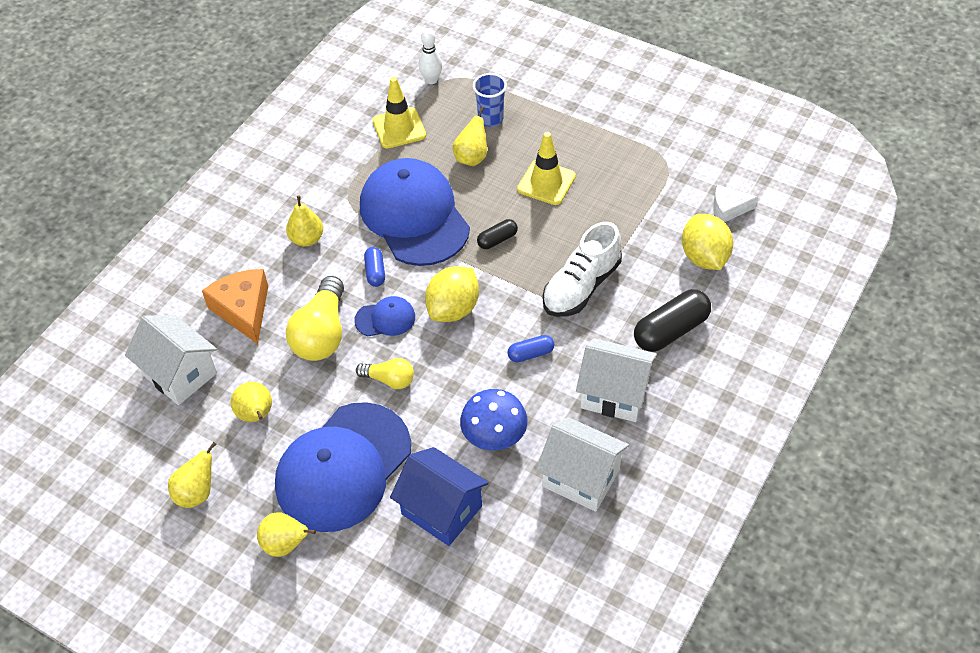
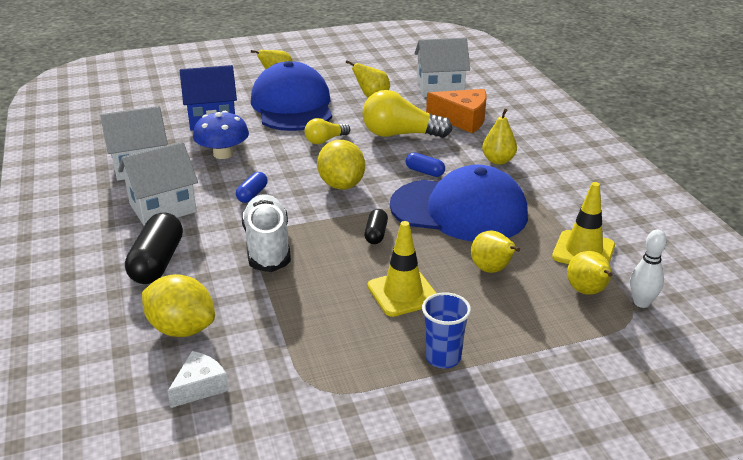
camera: 130 degrees right, 20 degrees down
(197, 493) = (349, 69): yellow pear -> yellow pear (587, 292)
(322, 333) = (400, 134): yellow light bulb -> yellow light bulb turned 45 degrees counterclockwise
(385, 319) = (376, 158): blue cap -> none
(490, 119) = (535, 308): blue cup -> blue cup (443, 358)

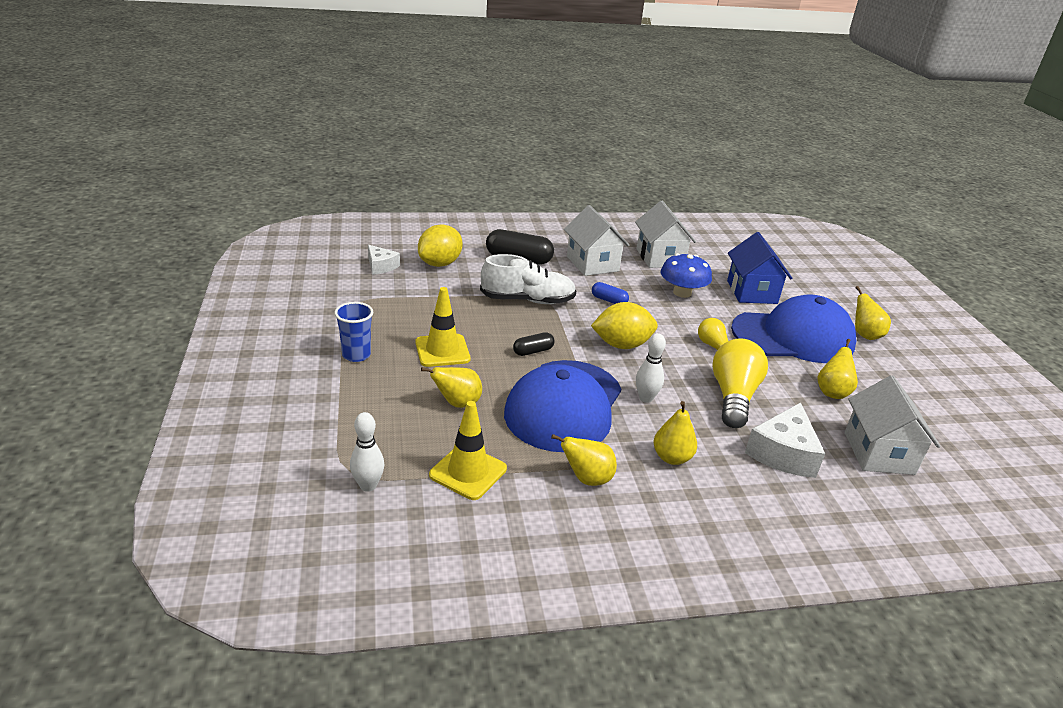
camera: 95 degrees right, 0 degrees up
(376, 234) = (533, 351): black capsule -> black capsule turned 45 degrees counterclockwise
(424, 172) = (645, 398): blue capsule -> white bowling pin
(462, 119) = (783, 453): orange cheese -> white cheese
(587, 292) = (401, 454): yellow pear -> yellow pear (587, 479)

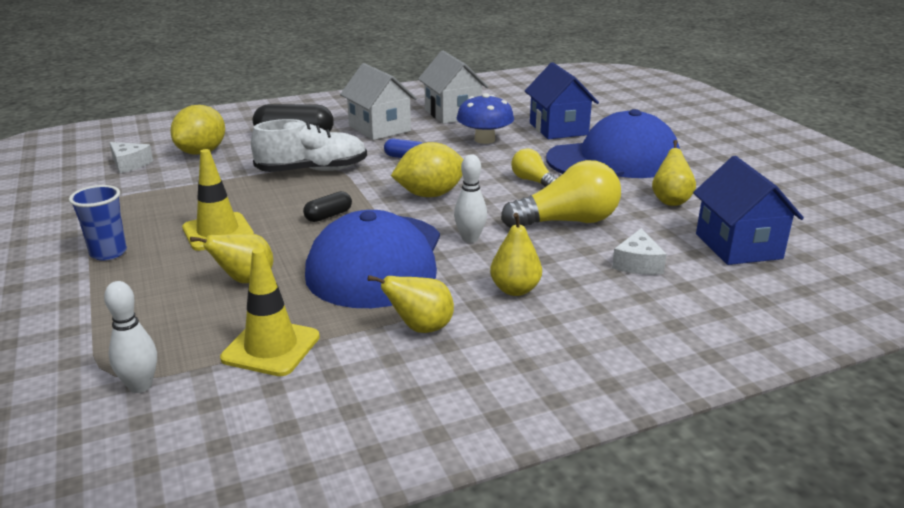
camera: 10 degrees left, 5 degrees down
(733, 397) = (567, 221): yellow light bulb -> yellow light bulb turned 75 degrees clockwise
(783, 453) = (637, 263): white cheese -> white cheese, size x0.61
(865, 335) = (686, 147): yellow pear -> none
(879, 453) = (738, 246): white house -> blue house

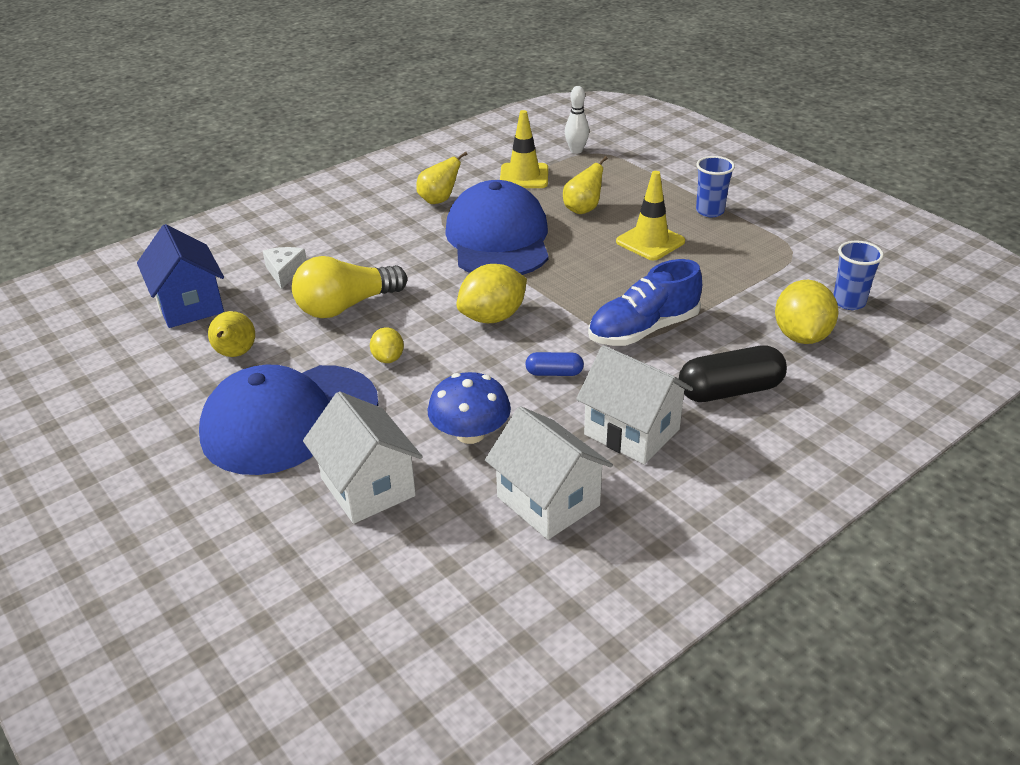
camera: 165 degrees right, 10 degrees up
(129, 164) = (849, 302): white cheese -> blue cup
(312, 170) = (643, 330): white shoe -> blue shoe
(328, 216) = (572, 274): black capsule -> none
(470, 239) = (431, 272): white bowling pin -> none
(515, 290) = (382, 235): yellow pear -> none
(533, 181) = (388, 358): yellow light bulb -> yellow lemon
(558, 129) = (368, 487): blue house -> white house

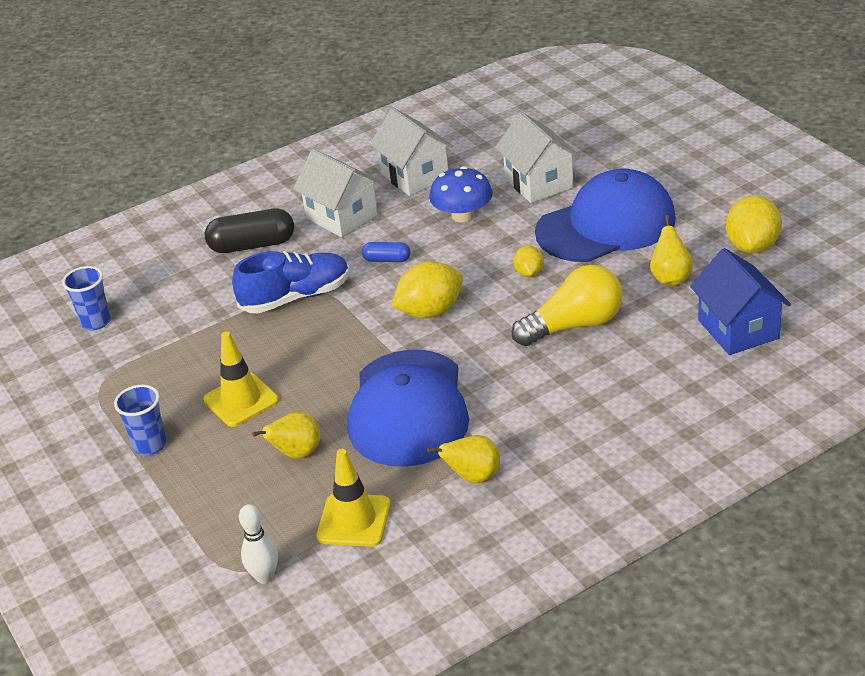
camera: 170 degrees left, 0 degrees up
(285, 272) = (648, 368): white cheese -> none
(801, 336) = (163, 289): yellow lemon -> yellow lemon (752, 246)

